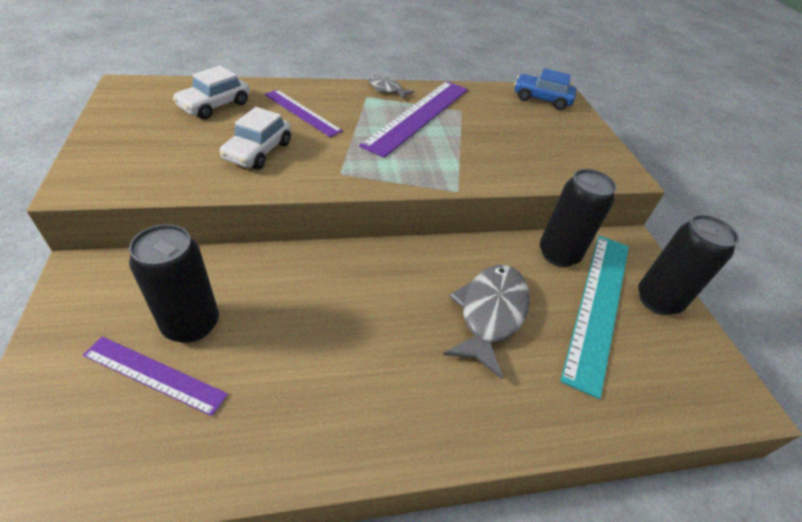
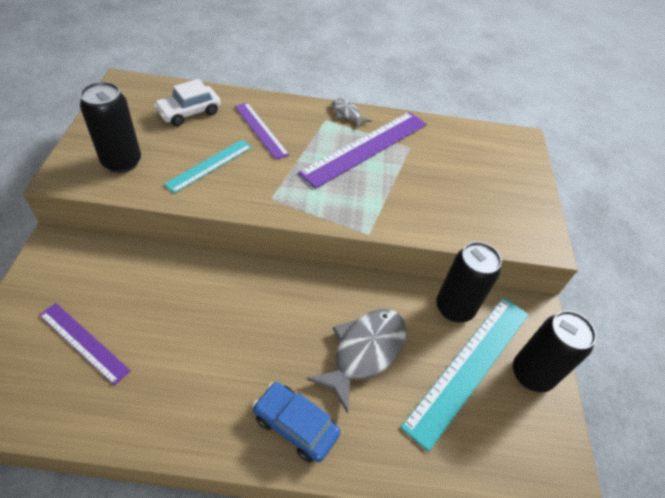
camera: 15 degrees right, 5 degrees up
(191, 324) = (121, 307): black can -> black can (122, 162)
(258, 151) = (210, 165): white car -> turquoise ruler
(541, 99) = (498, 145): blue car -> blue car (295, 425)

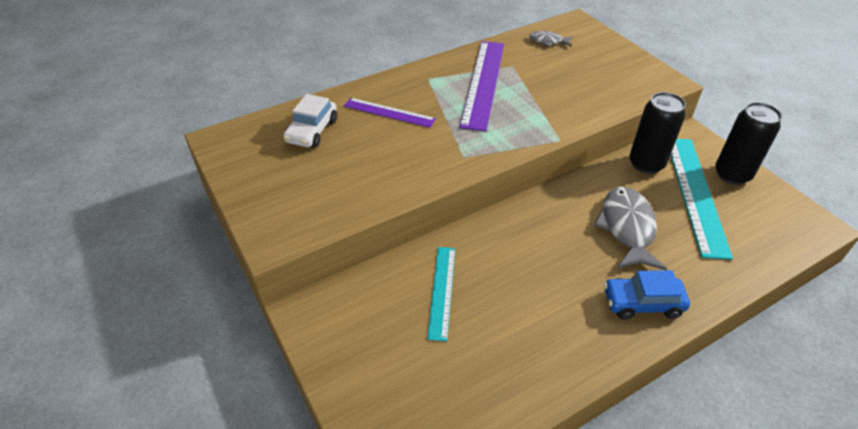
camera: 30 degrees left, 5 degrees down
(83, 342) = (429, 361): purple ruler -> none
(122, 162) = (309, 200): black can -> none
(210, 165) = (385, 160): turquoise ruler -> turquoise ruler (442, 291)
(347, 114) = (439, 66): grey fish -> grey fish (548, 41)

